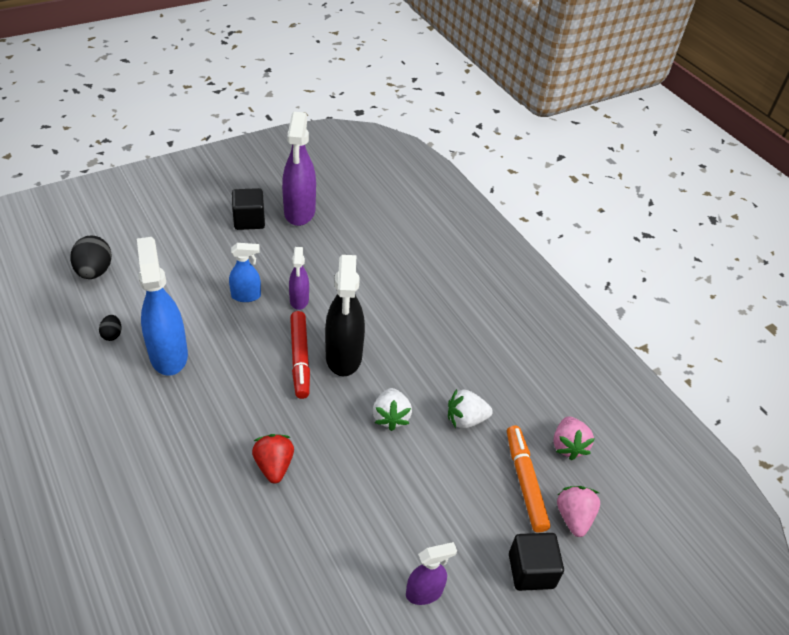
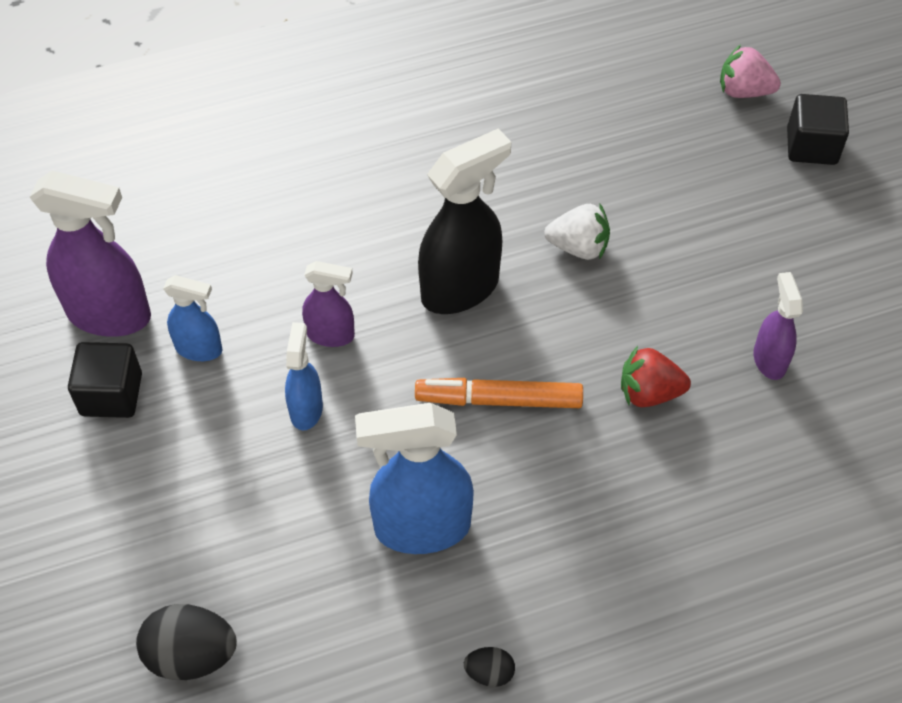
camera: 75 degrees left, 10 degrees up
(112, 334) = (360, 616): black egg -> black egg (489, 673)
(282, 248) = (199, 349): none -> blue spray bottle
(300, 359) = (456, 345): red marker -> none
(343, 357) = (461, 288): black spray bottle -> black spray bottle turned 45 degrees counterclockwise
(424, 592) = (838, 251): purple spray bottle -> purple spray bottle (769, 360)
(465, 419) = (591, 165): white strawberry -> none
(525, 481) = (691, 125): orange marker -> orange marker (498, 400)
(568, 446) = (642, 71): pink strawberry -> none

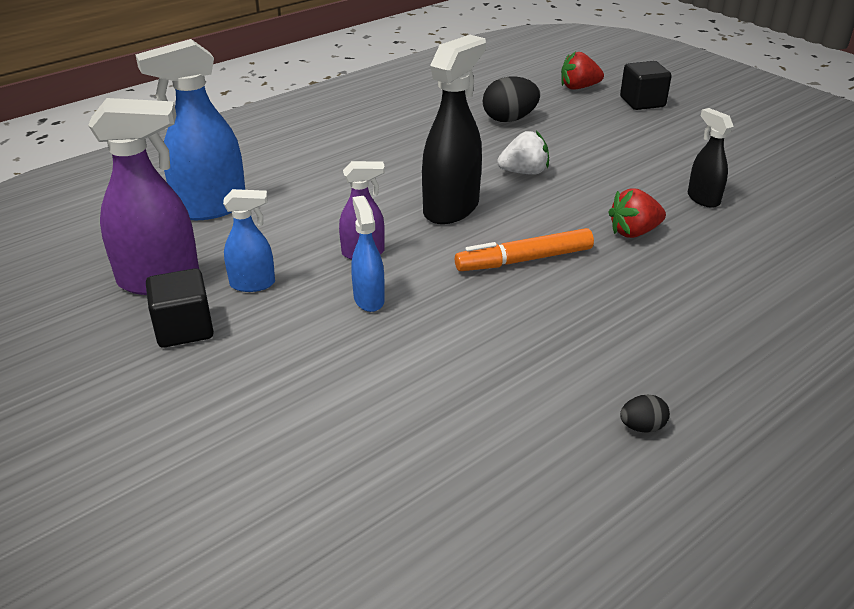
camera: 20 degrees left, 20 degrees down
(191, 655) = (356, 492): black egg -> black egg (509, 119)
(421, 527) = (515, 348): blue spray bottle -> blue spray bottle (210, 208)
(743, 91) = (579, 87): pink strawberry -> red strawberry
(769, 360) = (703, 199): purple spray bottle -> black spray bottle

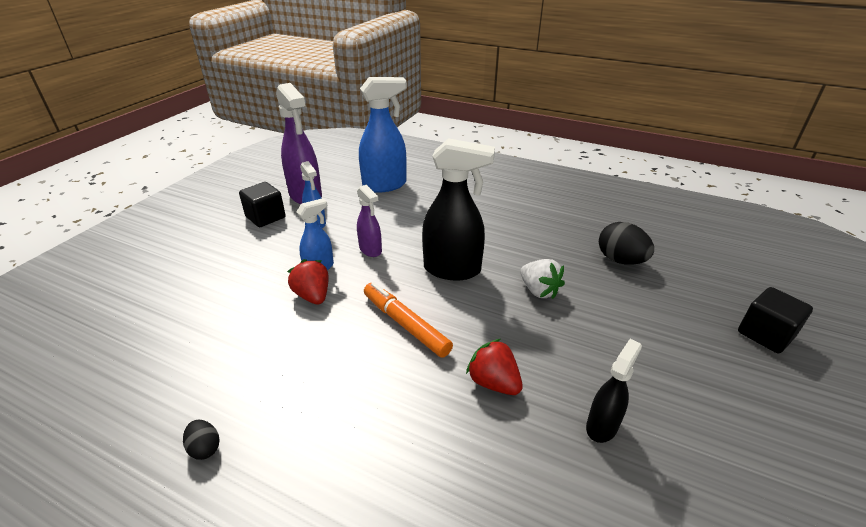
camera: 65 degrees right, 0 degrees up
(210, 208) = (385, 185): blue spray bottle -> blue spray bottle turned 120 degrees clockwise
(579, 87) = (735, 284): red strawberry -> red strawberry (313, 296)

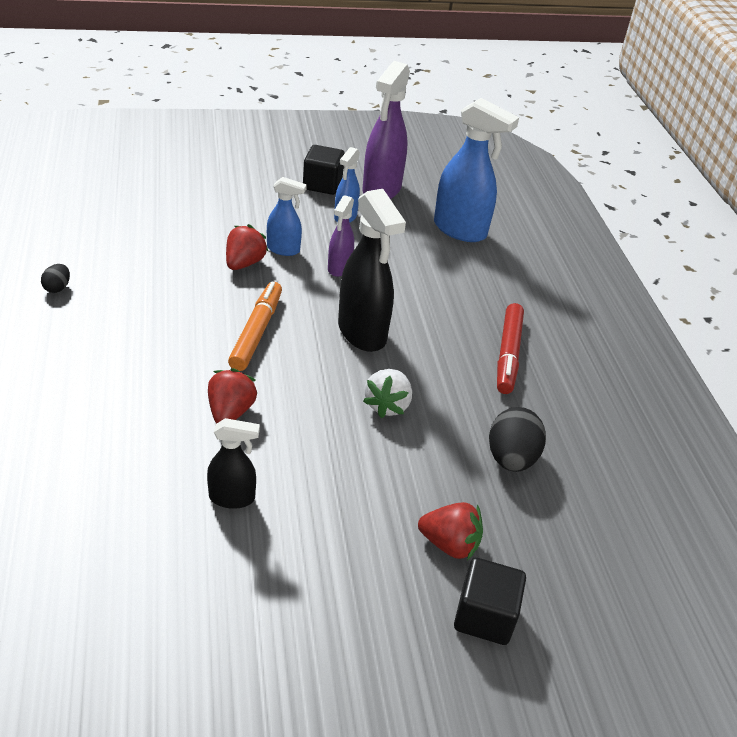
camera: 50 degrees right, 5 degrees up
(522, 220) = (508, 354): none -> red marker
(693, 321) = (449, 544): none -> red strawberry

